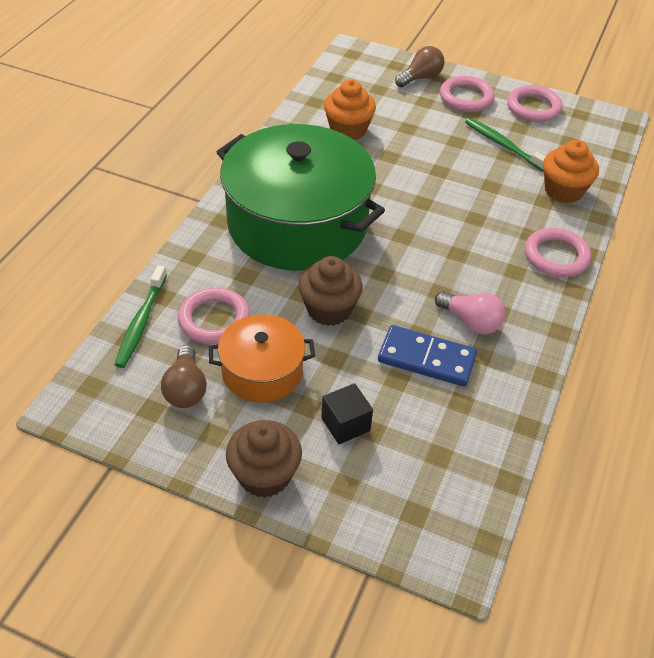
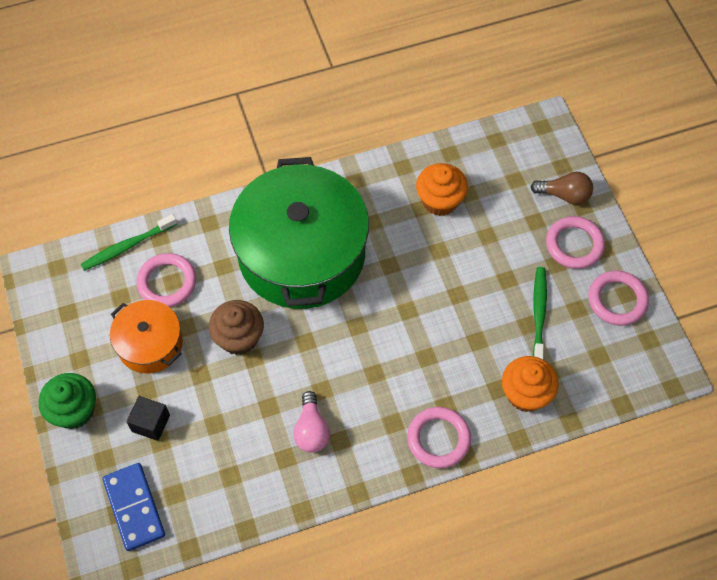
camera: 50 degrees right, 15 degrees up
(186, 389) = (99, 316): brown light bulb -> none
(264, 475) = (74, 410): brown cupcake -> green cupcake
(426, 358) = (250, 428): blue domino -> blue domino (134, 507)

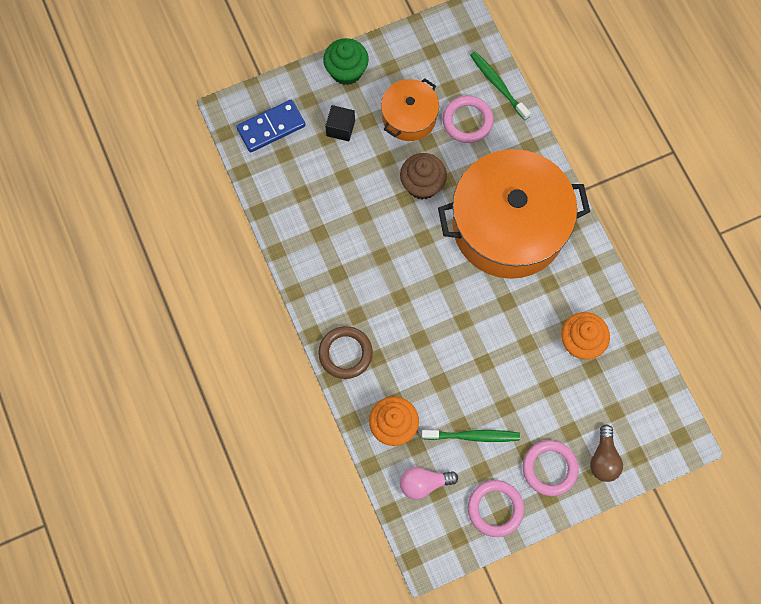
camera: 85 degrees right, 10 degrees up
(302, 254) = (508, 226): green pot -> orange pot
(311, 430) = (345, 251): pink light bulb -> pink light bulb (424, 483)
(438, 439) = (345, 353): pink ring -> brown ring

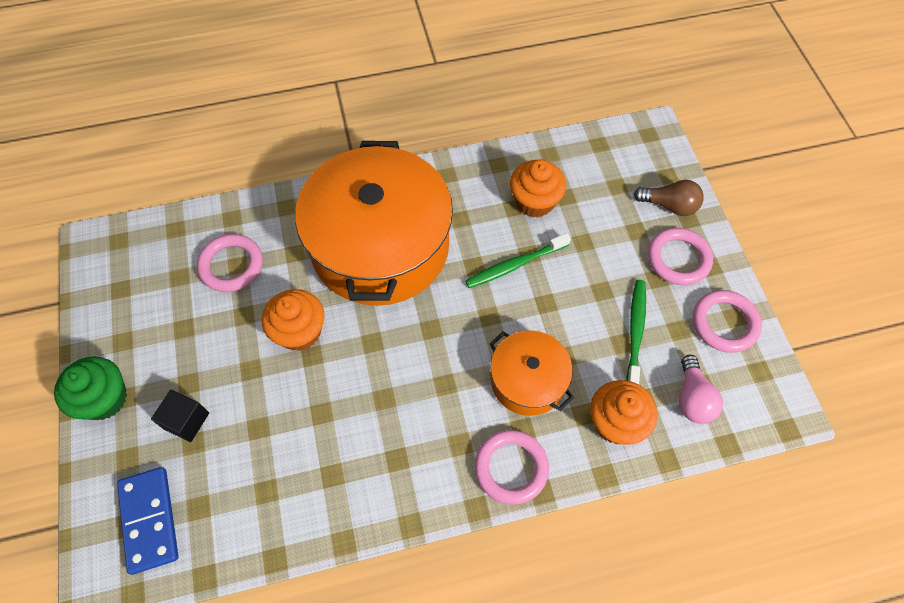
camera: 80 degrees left, 10 degrees down
(345, 353) = (511, 468): brown ring -> pink ring
(409, 117) = (201, 331): orange pot -> orange pot (527, 380)
(422, 184) = (299, 331): brown cupcake -> orange cupcake
(498, 85) = (196, 224): green toothbrush -> green toothbrush (515, 265)

